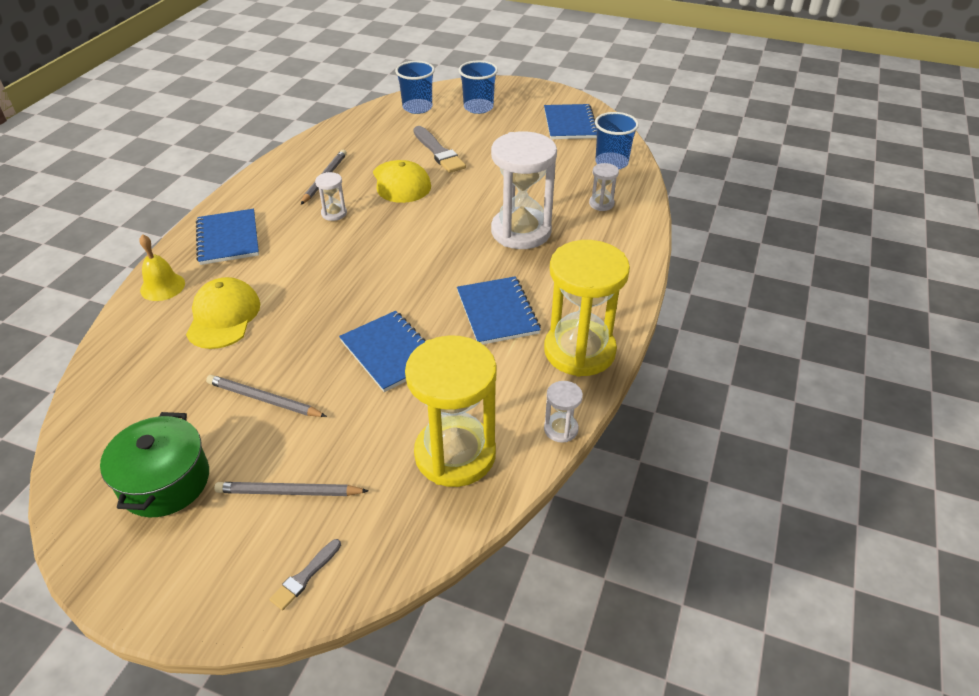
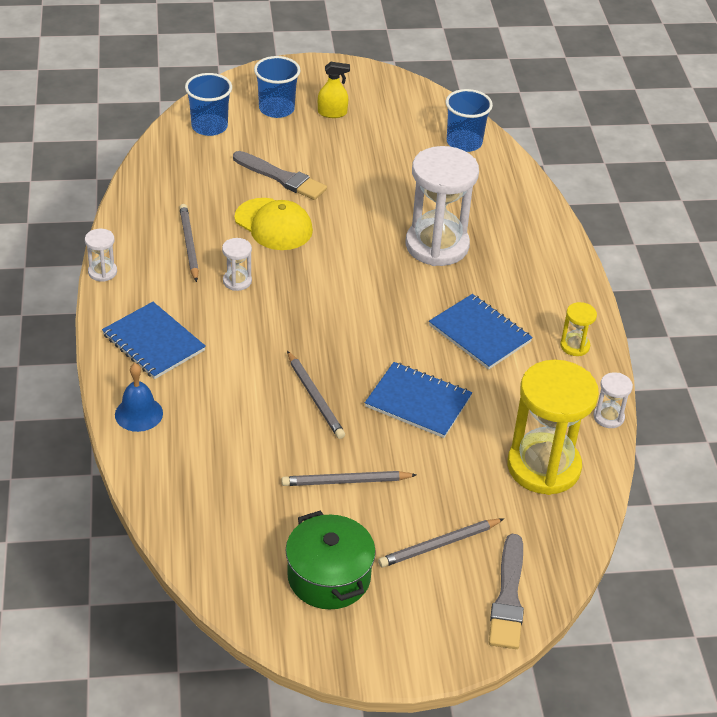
camera: 30 degrees left, 0 degrees up
(162, 286) = (138, 414): yellow bell -> blue bell
(223, 316) = (232, 422): yellow cap -> none
(305, 576) = (508, 597): grey brush -> grey brush, size x1.84
(307, 319) = (314, 397): none -> grey pencil
(519, 119) = (332, 113): none -> yellow spray bottle
(570, 124) = (389, 105): blue notebook -> none
(579, 351) = (574, 346): yellow hourglass -> yellow hourglass, size x0.44
(601, 204) = (488, 193): white hourglass -> white hourglass (102, 272)

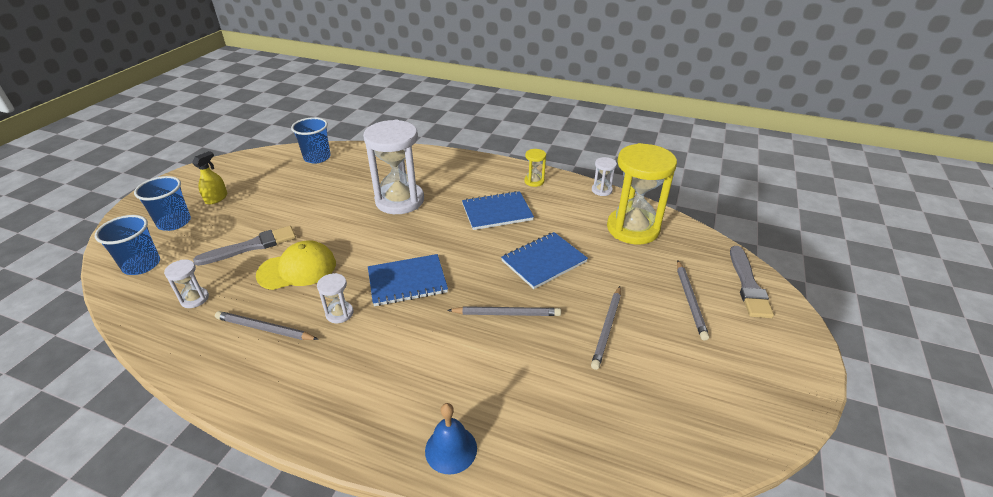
camera: 60 degrees left, 5 degrees down
(102, 272) = (234, 409): white hourglass -> white hourglass (194, 299)
(153, 342) = (365, 401): blue notebook -> blue notebook (407, 281)
(329, 577) = (709, 376): green pot -> none
(508, 597) = (748, 285): grey brush -> grey brush turned 60 degrees clockwise

